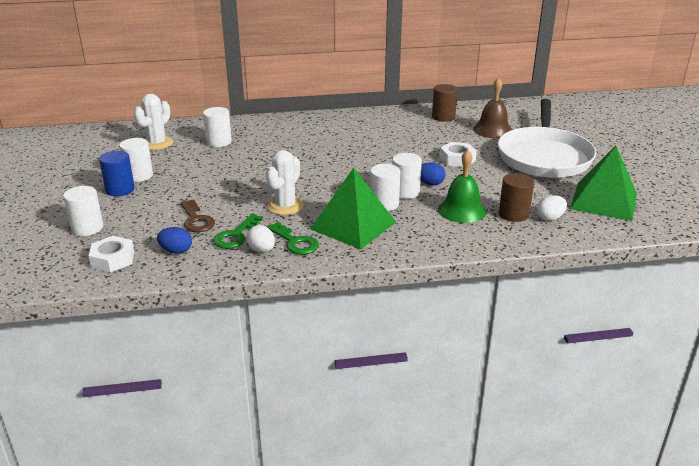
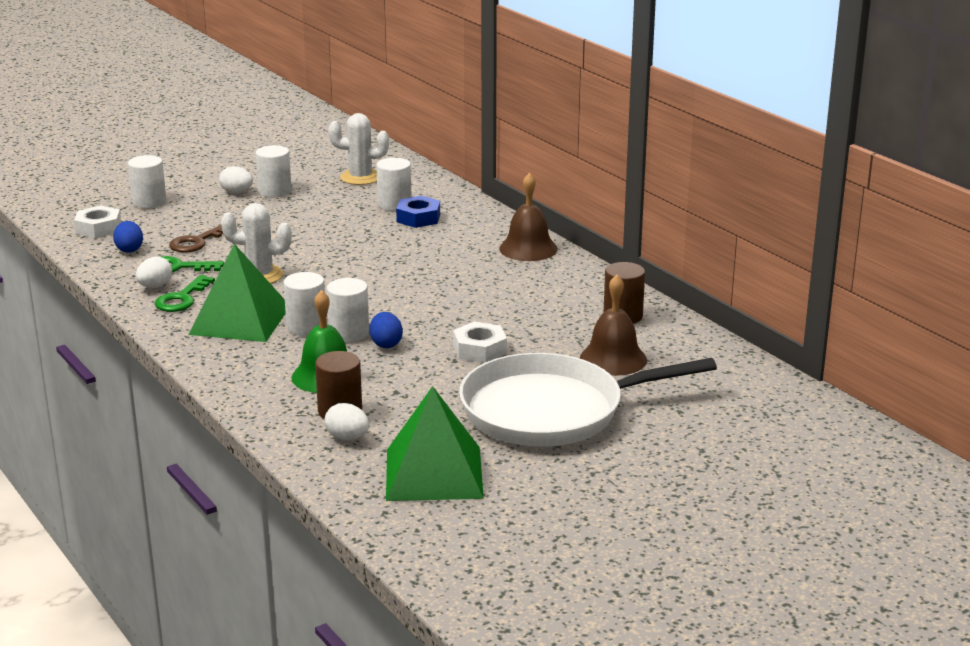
camera: 65 degrees right, 5 degrees down
(120, 189) = (236, 192): blue cylinder -> white egg
(250, 139) = (418, 218): none -> blue nut
(332, 120) = (528, 248): none -> brown bell

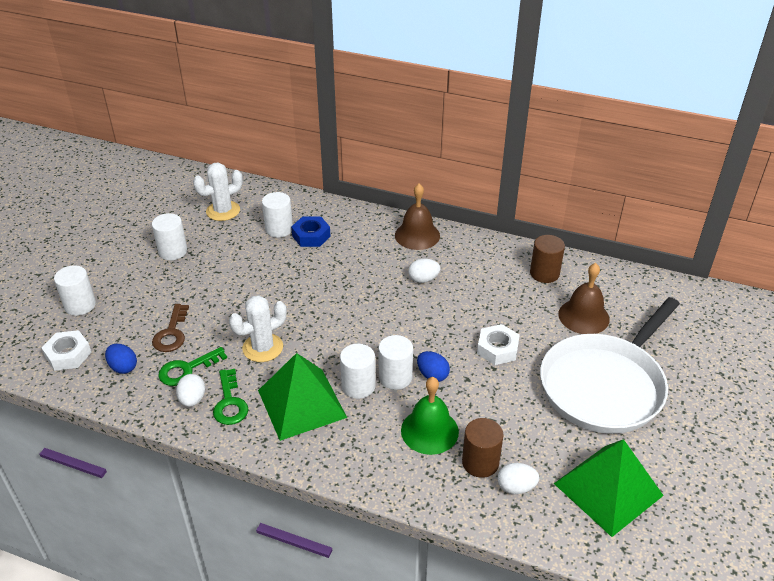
camera: 35 degrees left, 15 degrees up
(236, 192) = (143, 264): white egg -> white egg (423, 279)

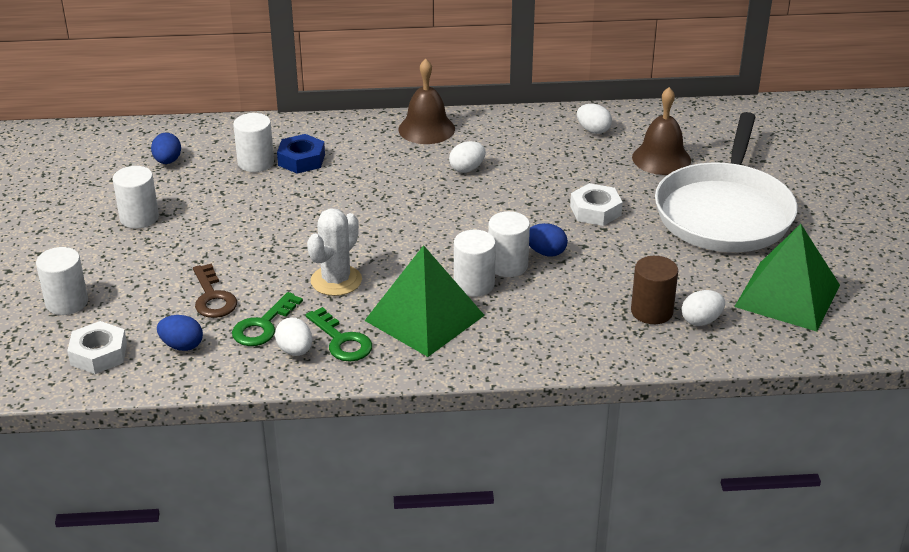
camera: 25 degrees left, 5 degrees down
(223, 211) = (167, 161): white cactus -> blue egg
(429, 431) = (580, 301): green bell -> none
(544, 273) = (593, 130): brown cylinder -> white egg

